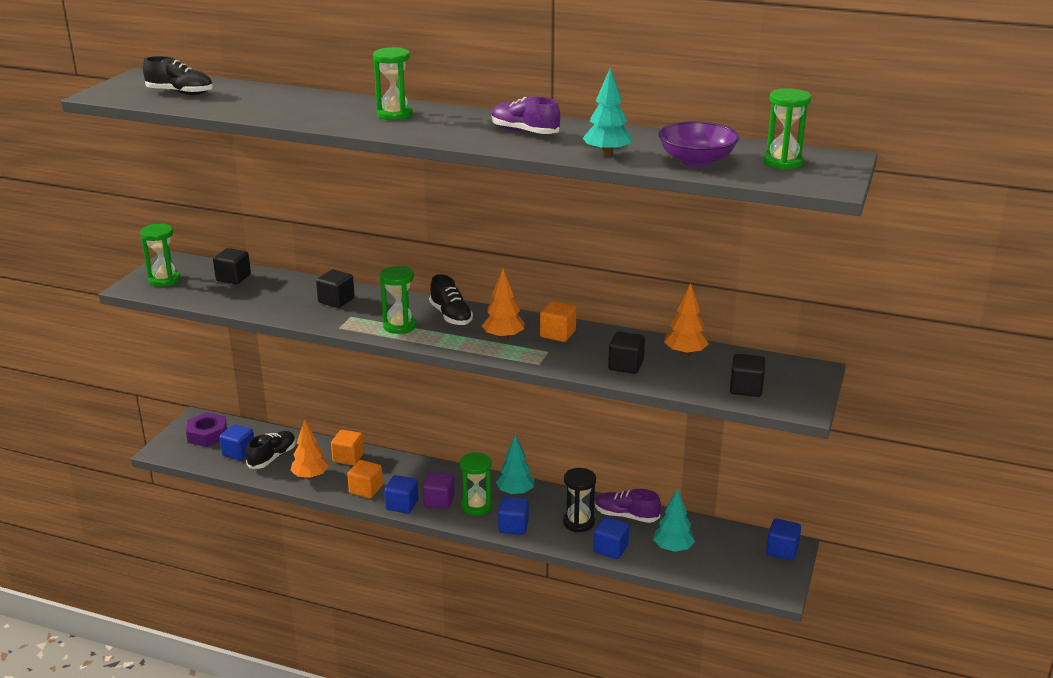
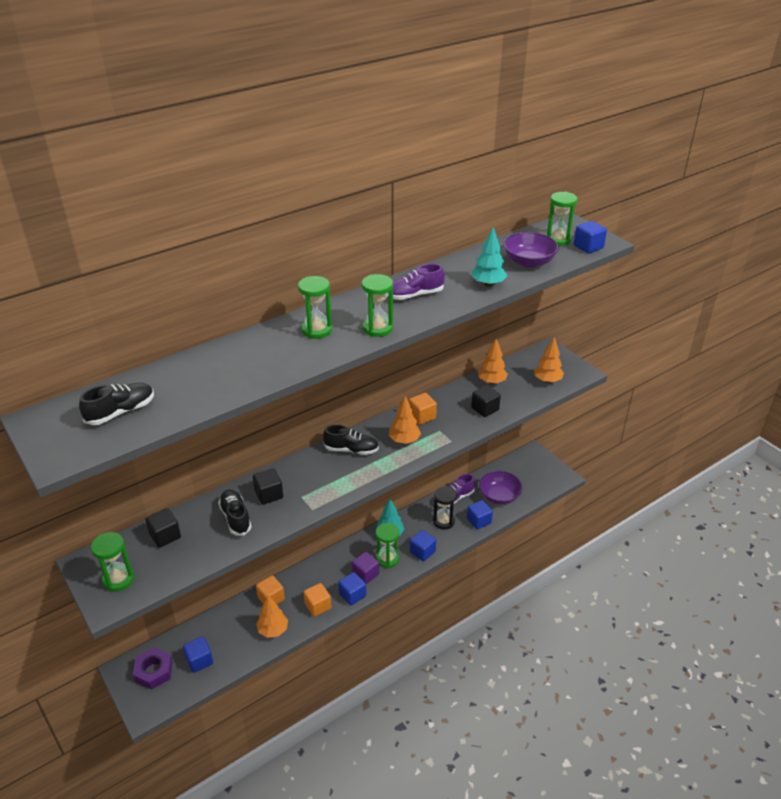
camera: 55 degrees left, 10 degrees up
(272, 457) = (227, 642): black shoe -> black shoe (235, 518)
(399, 326) = (341, 479): green hourglass -> green hourglass (377, 328)
(673, 548) = (499, 496): turquoise tree -> purple bowl
(746, 388) = (547, 380): black cube -> orange tree
(782, 550) = (533, 457): blue cube -> blue cube (588, 247)

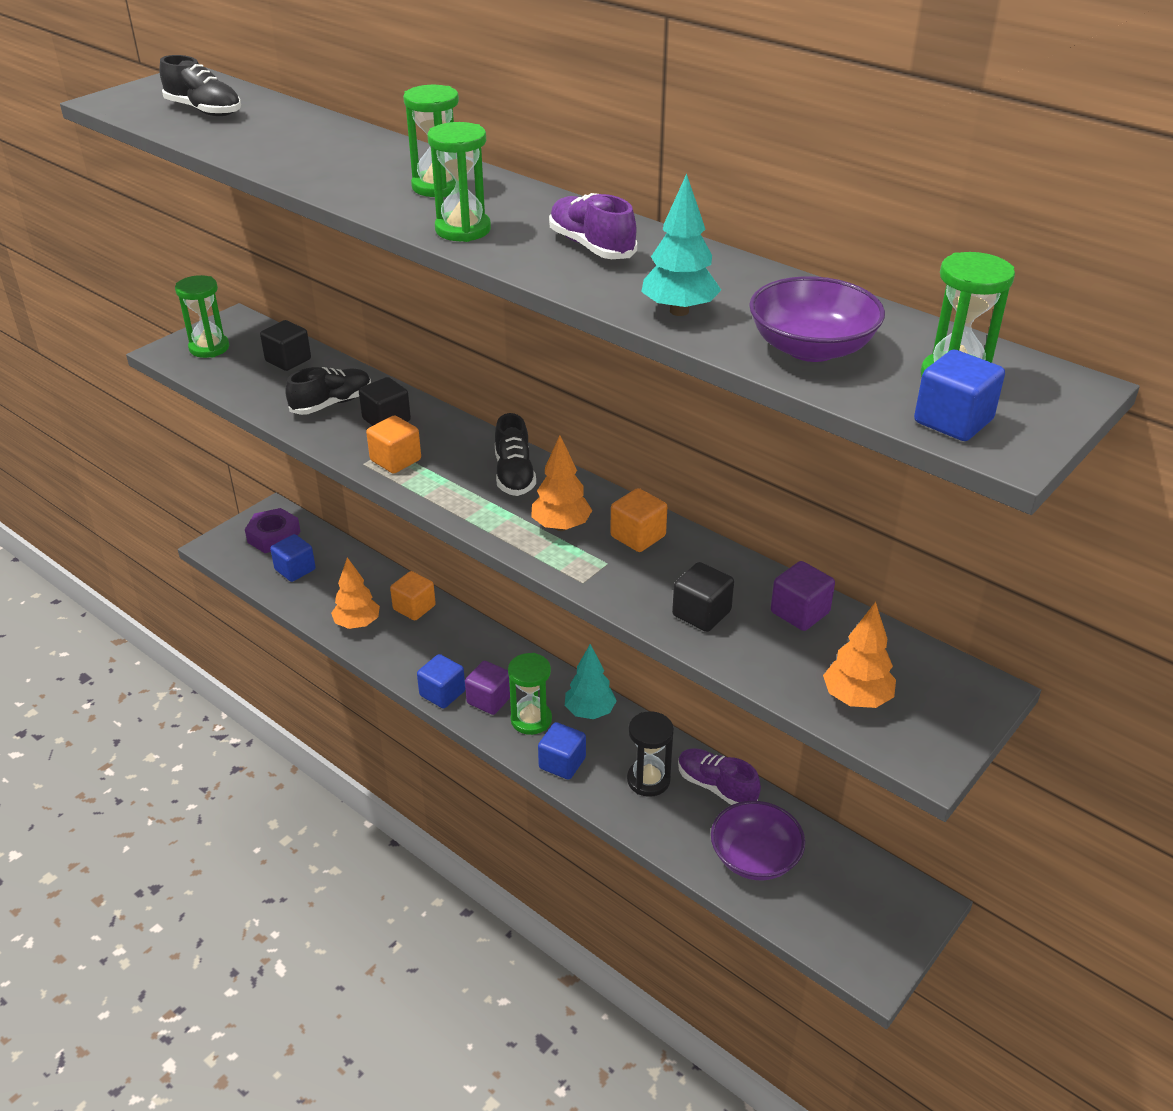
camera: 75 degrees right, 0 degrees up
(317, 606) = (411, 659): orange cube -> orange cube (395, 460)
(479, 521) = (670, 833): blue cube -> none
(492, 381) = (800, 612): orange tree -> purple cube

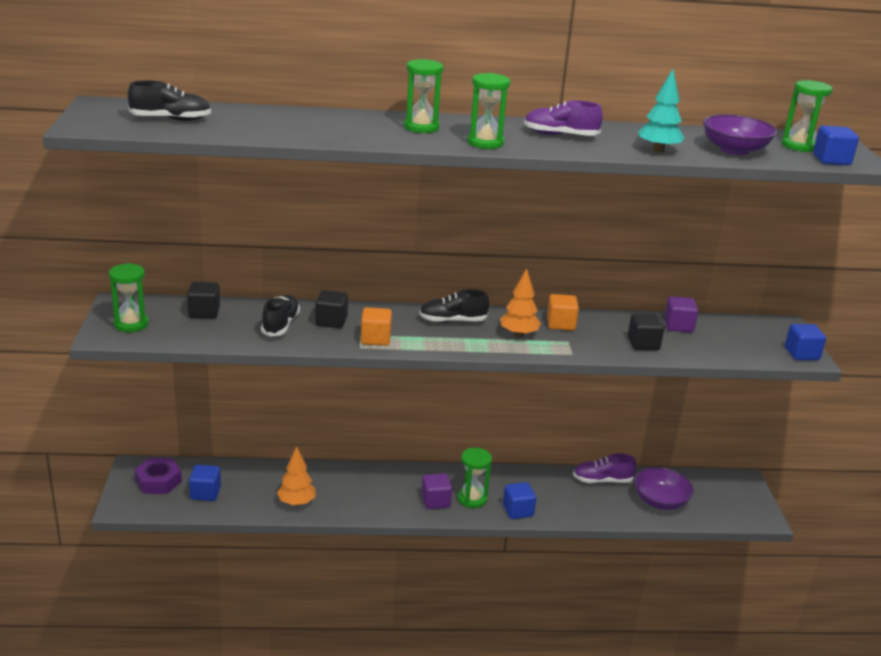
camera: 45 degrees left, 10 degrees down
(414, 607) = (319, 476): orange cube -> none
(442, 693) = (404, 512): blue cube -> blue cube (801, 354)
(514, 475) = (452, 321): black shoe -> black shoe turned 135 degrees clockwise
(590, 712) = (496, 479): turquoise tree -> none
(648, 780) = (569, 495): black hourglass -> none
(856, 699) = (752, 348): orange tree -> none

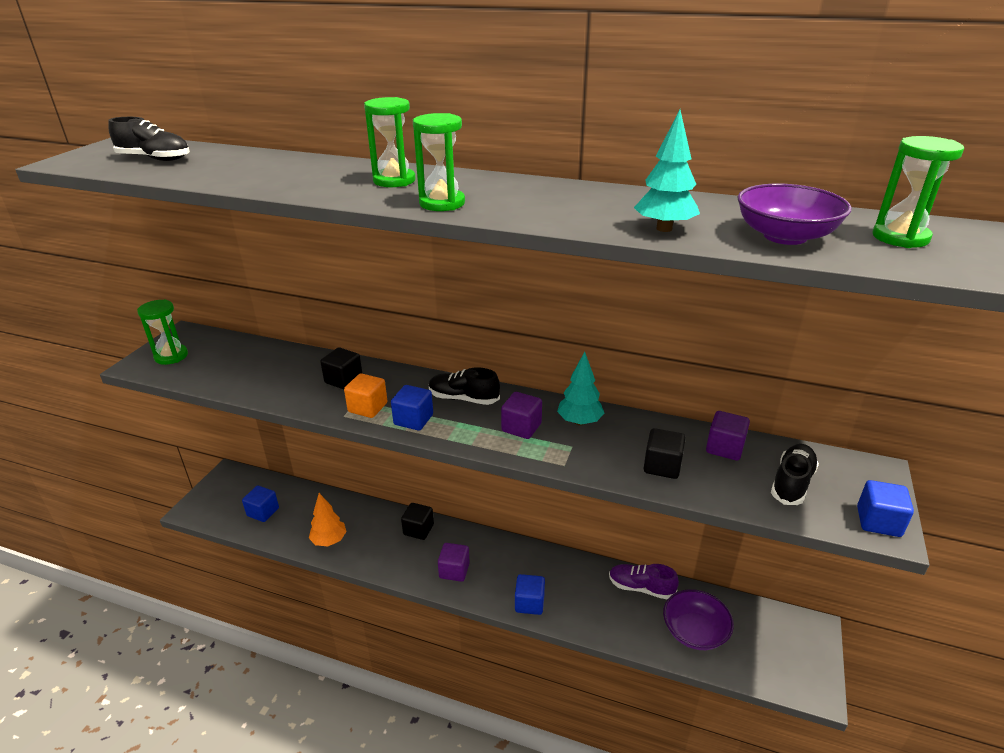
camera: 25 degrees right, 5 degrees up
(158, 481) = (236, 491): purple nut -> none
(204, 312) = (242, 353): black cube -> black cube (418, 529)
(280, 325) = (294, 377): black shoe -> black shoe (792, 483)
(472, 499) = (491, 577): green hourglass -> none
(518, 334) = (521, 427): orange tree -> purple cube
(560, 135) = (551, 200): purple shoe -> none
(560, 324) = (579, 422): orange cube -> turquoise tree
(831, 160) = (941, 264): blue cube -> blue cube (413, 420)

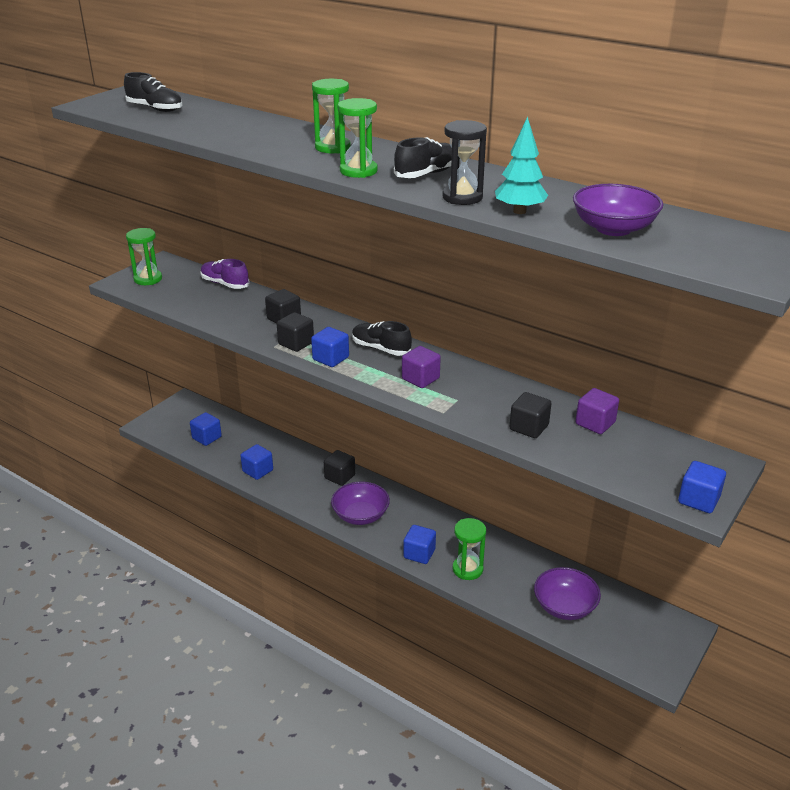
camera: 15 degrees right, 0 degrees up
(329, 540) = (258, 471): orange tree -> blue cube
(368, 407) = (296, 343): orange cube -> black cube
(454, 570) = (360, 515): purple cube -> purple bowl
(579, 422) = (474, 382): turquoise tree -> none
(586, 220) = (462, 197): none -> black hourglass
(641, 587) = (529, 562): purple shoe -> purple shoe (225, 284)
(792, 483) = (639, 459): black shoe -> black shoe (427, 174)
(900, 237) = (711, 241): green hourglass -> green hourglass (467, 569)

